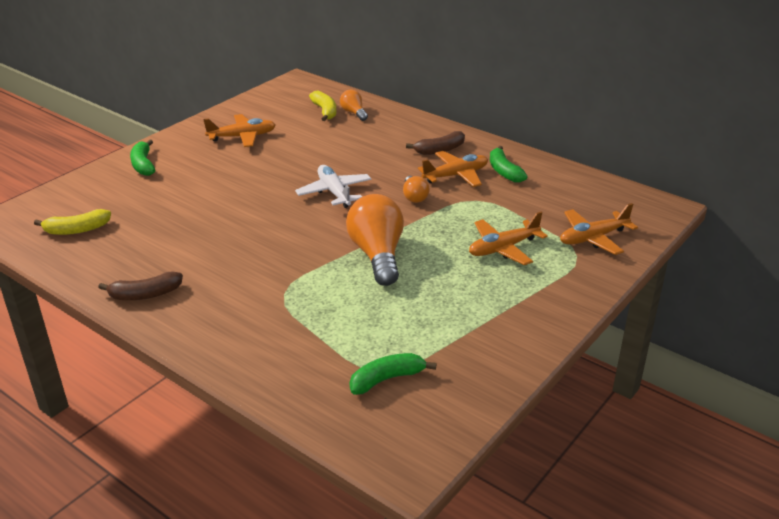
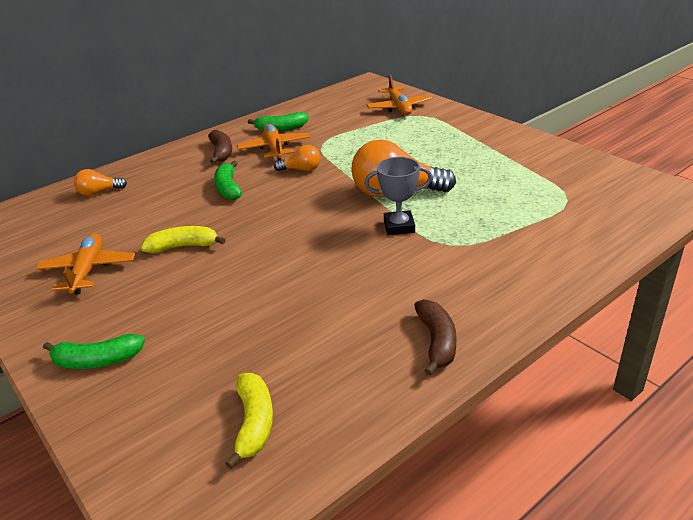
camera: 75 degrees left, 0 degrees up
(313, 262) = (399, 226): none -> grey trophy
(325, 111) = (76, 210): yellow banana -> yellow banana (184, 246)
(334, 192) = (269, 210): white plane -> none
(387, 379) = (579, 197): green banana -> green banana (228, 188)
(503, 248) = (402, 139): orange plane -> none

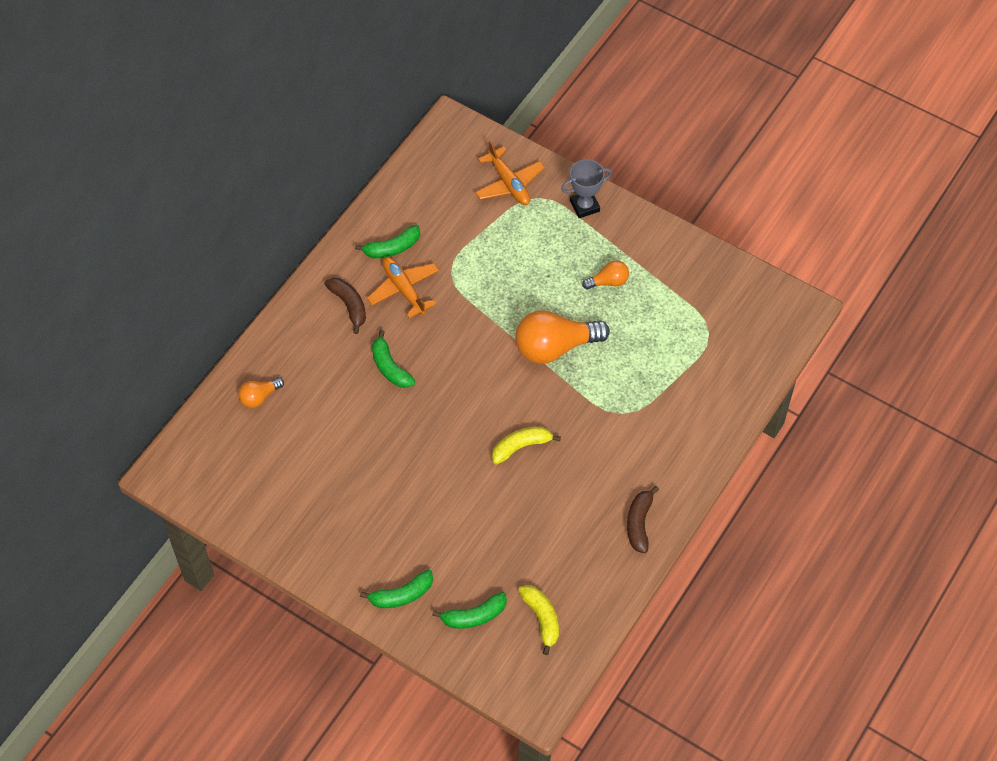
camera: 20 degrees left, 25 degrees up
(88, 270) = (327, 506): orange plane -> none
(167, 401) = (474, 616): none -> green banana
(184, 246) = (394, 460): yellow banana -> yellow banana (521, 446)
(301, 170) = (449, 324): orange light bulb -> orange light bulb (608, 282)
(399, 226) = (573, 397): grey trophy -> grey trophy (584, 206)
(437, 342) = (639, 523): brown banana -> brown banana turned 150 degrees counterclockwise

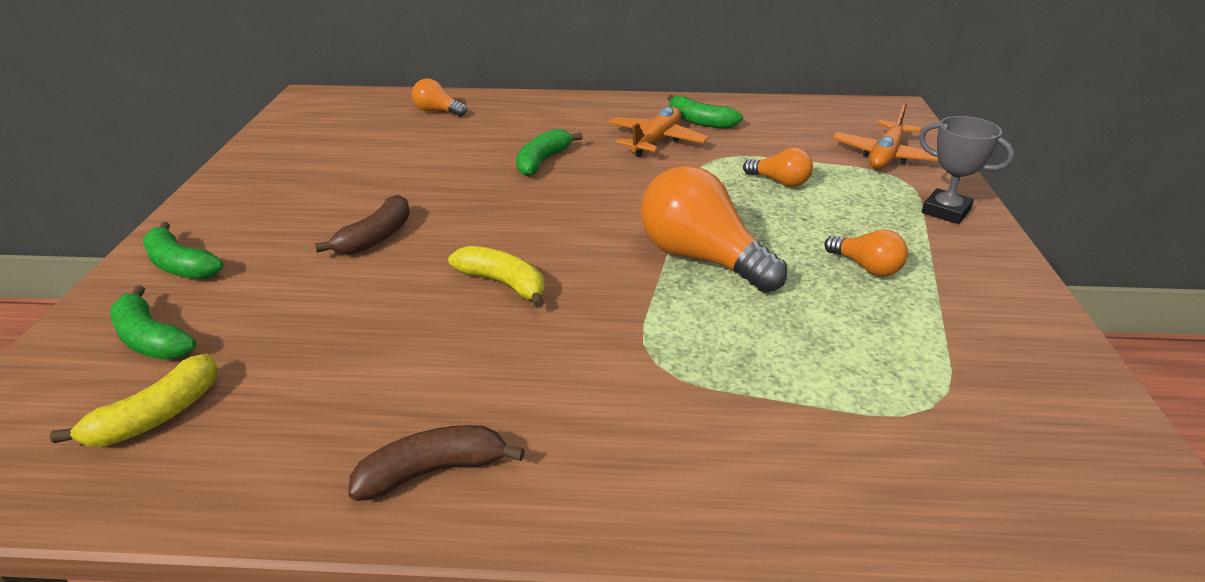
camera: 60 degrees right, 25 degrees down
(349, 306) = (599, 121): brown banana -> brown banana (376, 237)
(502, 259) = (780, 182): none -> orange light bulb

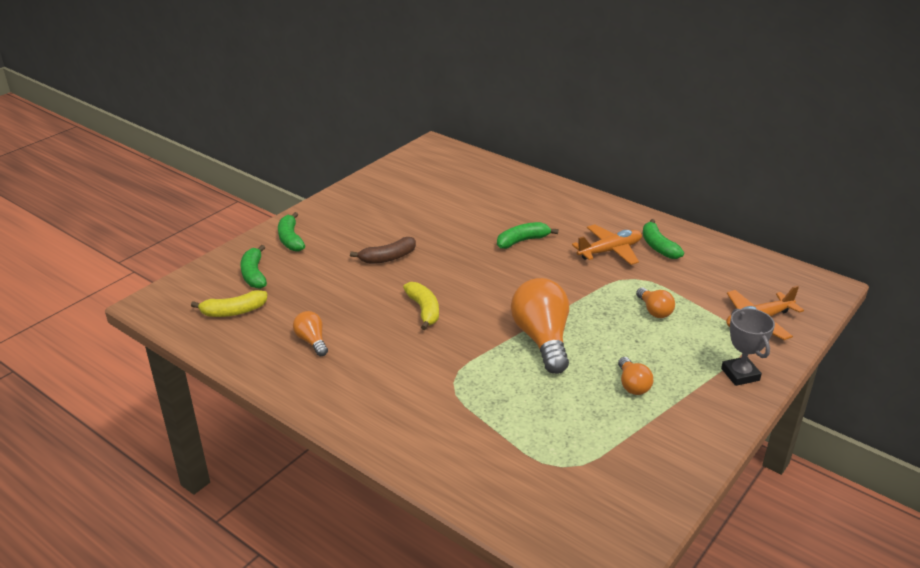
camera: 35 degrees right, 0 degrees up
(433, 471) = (313, 383): brown banana -> none
(437, 111) = (496, 181): orange light bulb -> orange light bulb (312, 341)

